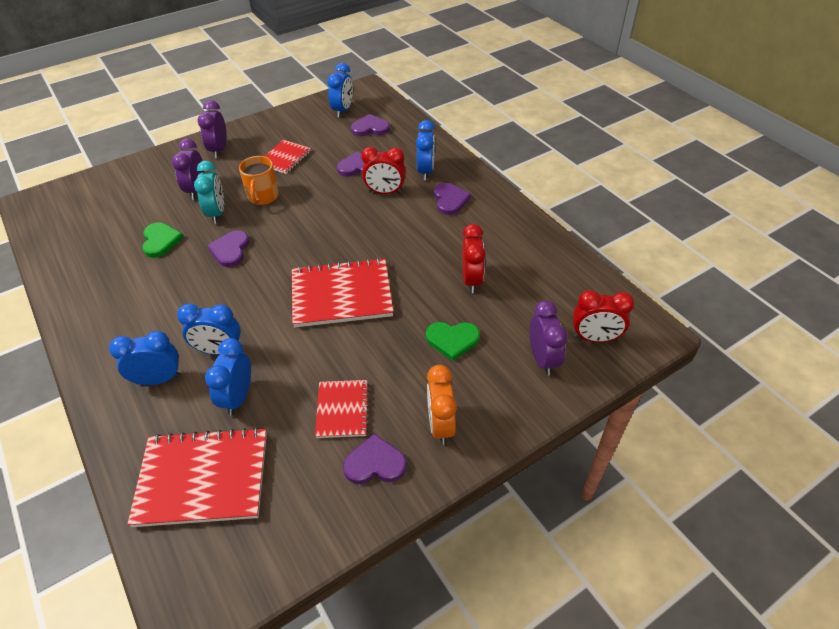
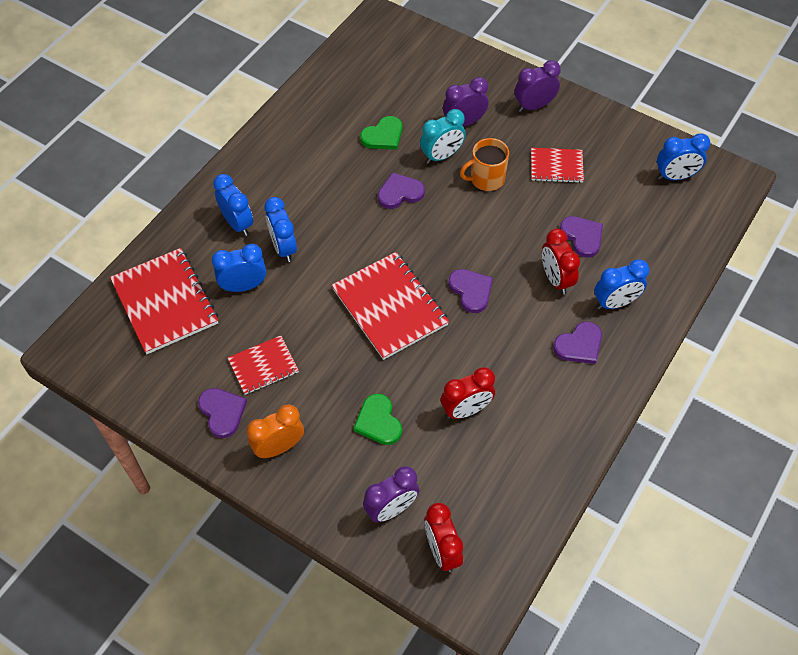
camera: 65 degrees right, 10 degrees up
(370, 128) = (659, 217): purple heart -> purple heart (471, 291)

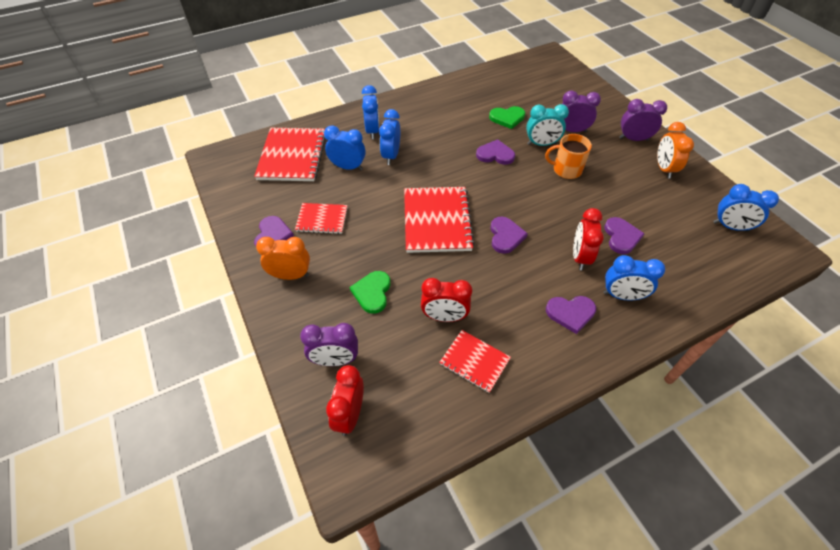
camera: 30 degrees right, 5 degrees down
(556, 166) = (628, 182): red notebook -> red notebook (474, 361)
(582, 133) = (664, 169): none -> orange clock

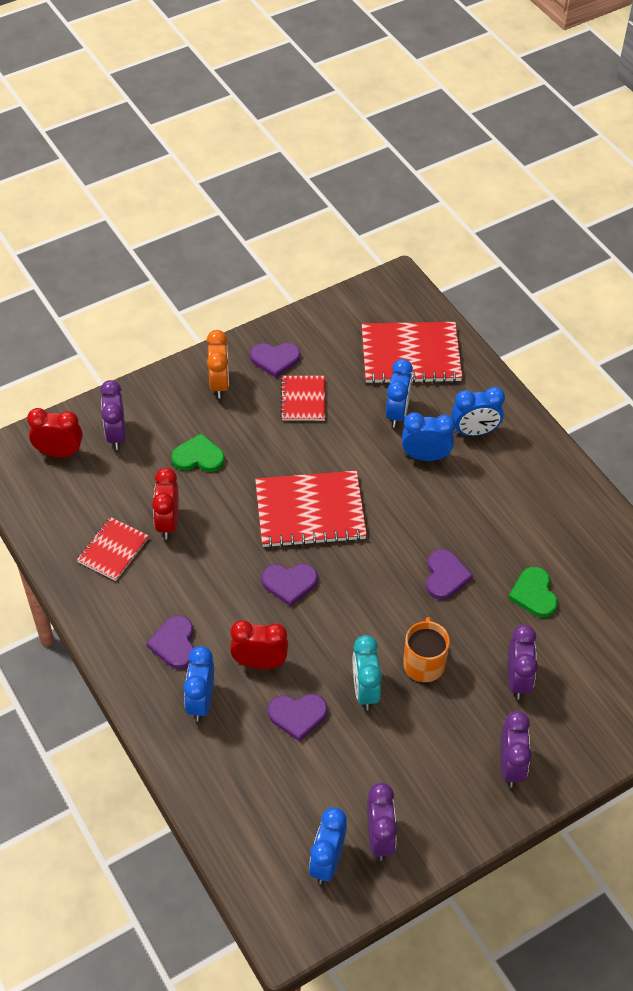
camera: 85 degrees right, 0 degrees up
(541, 144) = (477, 636): turquoise clock -> turquoise clock (365, 690)
(664, 169) = (443, 797): orange clock -> none
(703, 200) = (380, 838): none -> purple clock

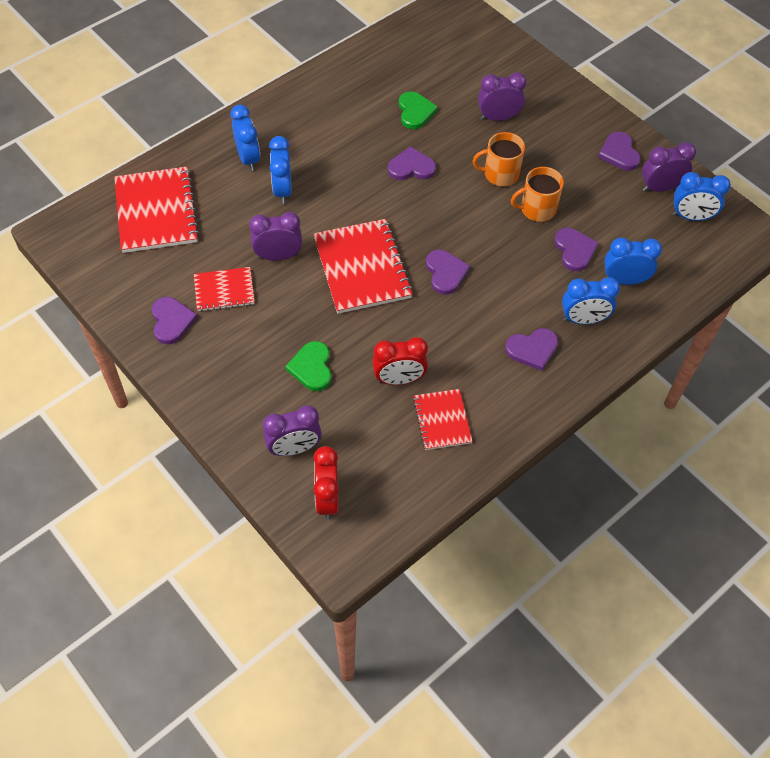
camera: 100 degrees left, 5 degrees up
(113, 550) = (442, 420): red notebook -> red notebook turned 60 degrees clockwise
(219, 384) = (211, 365): orange clock -> none
(259, 662) = (532, 283): red clock -> none
(365, 690) = (537, 209): turquoise clock -> orange mug
(397, 413) = (233, 215): blue clock -> blue clock (624, 280)
(444, 805) = (619, 153): none -> purple heart
(510, 766) = (573, 118): purple clock -> purple clock (278, 256)
(534, 594) = (415, 112): green heart -> green heart turned 75 degrees counterclockwise

